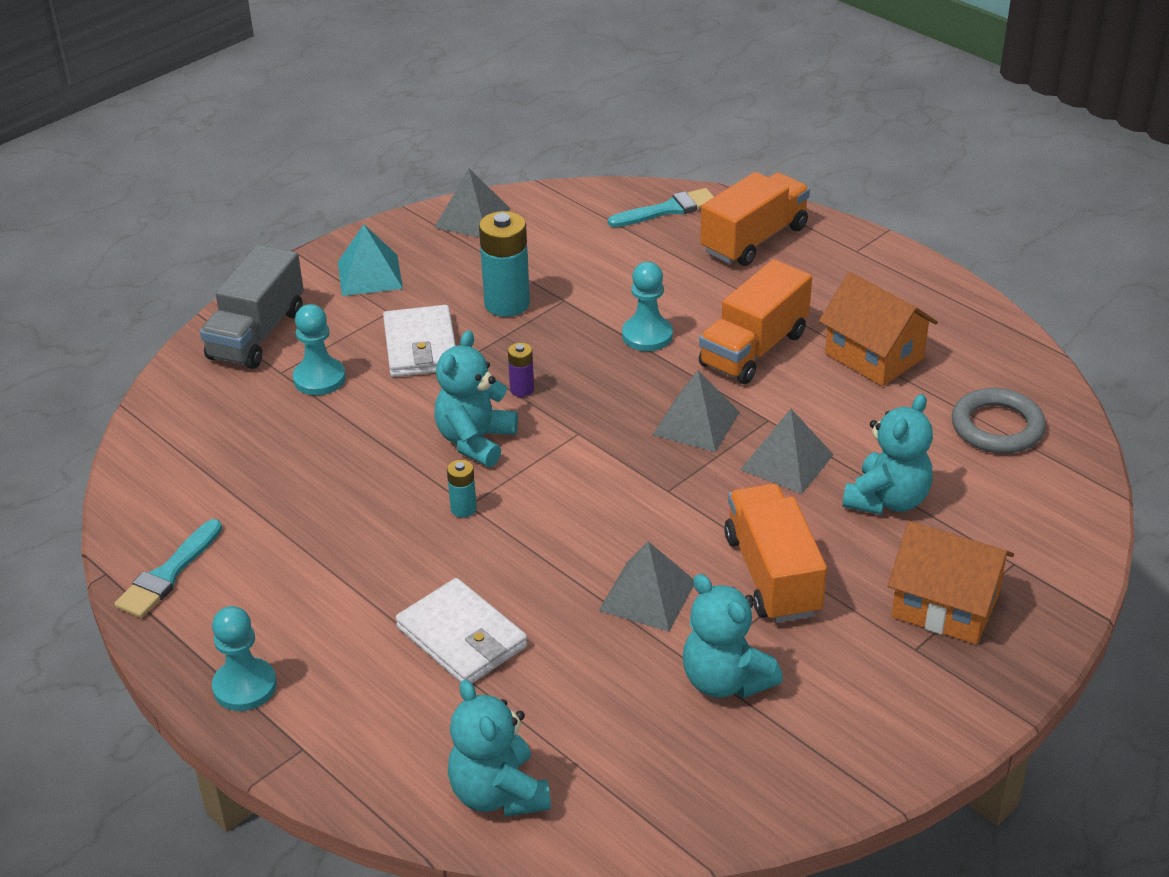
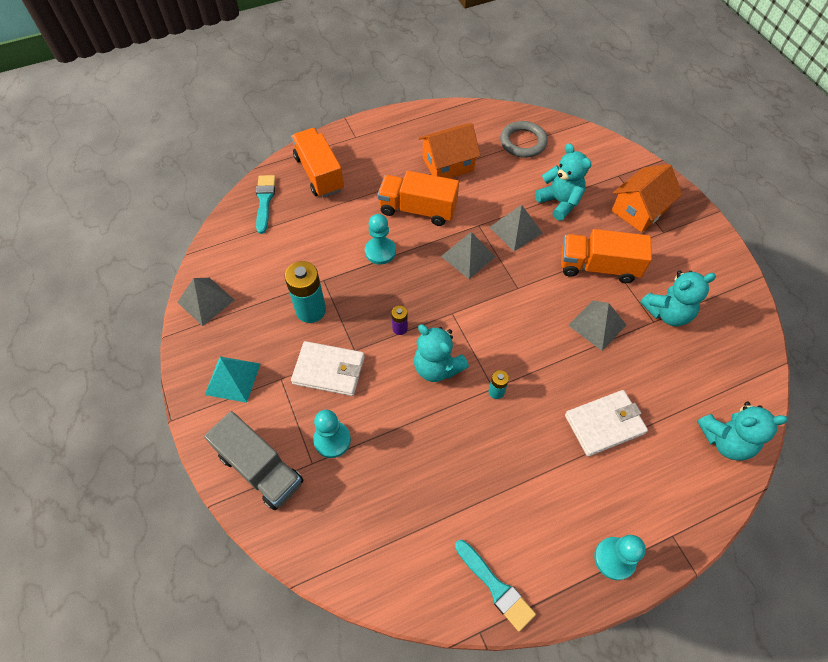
camera: 70 degrees left, 20 degrees up
(754, 349) = (417, 209): orange truck -> orange truck turned 135 degrees clockwise

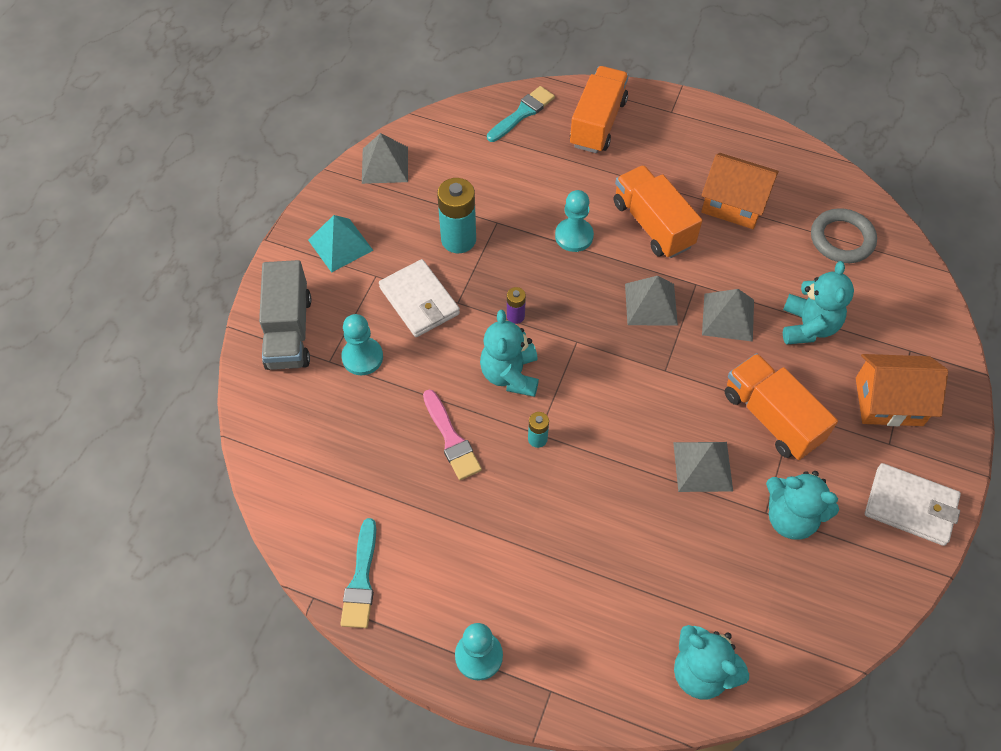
camera: 45 degrees right, 0 degrees up
(447, 440) = (451, 439): none -> pink brush
(604, 424) = (602, 551): white wallet -> white wallet (910, 506)

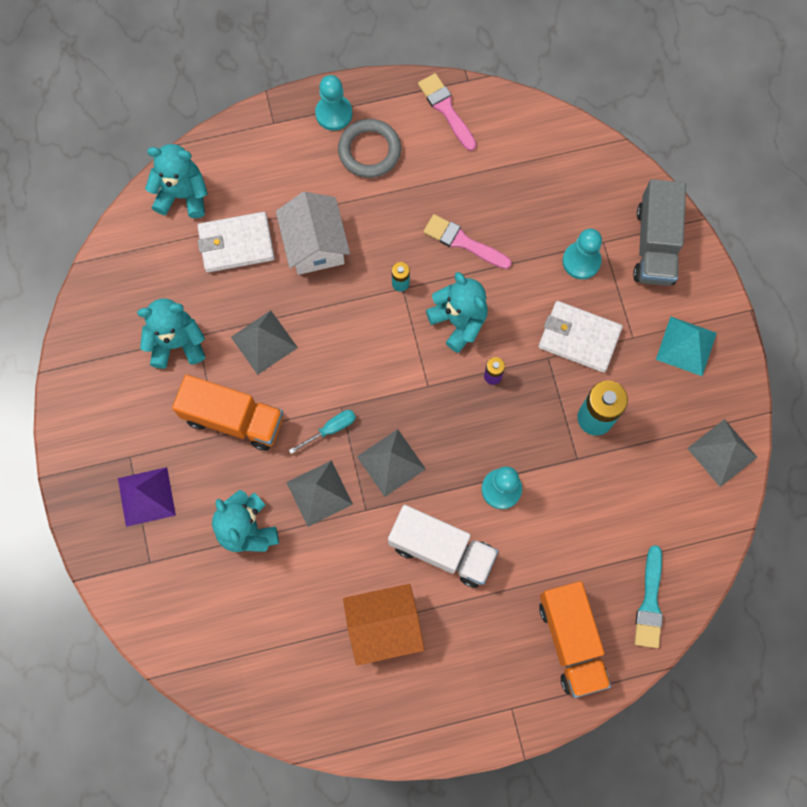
camera: 145 degrees right, 15 degrees up
(289, 331) = (655, 244): grey truck -> grey truck turned 135 degrees counterclockwise
(361, 580) = (446, 109): turquoise brush -> pink brush
(594, 527) = (315, 244): none -> white house
(652, 224) = (442, 550): orange truck -> white truck
(686, 358) = (330, 429): none -> turquoise screwdriver
(842, 239) = (263, 651): grey ring -> grey ring (369, 151)
(889, 401) = (146, 496): orange house -> purple pyramid
(910, 506) = (91, 411): white wallet -> white wallet (236, 244)

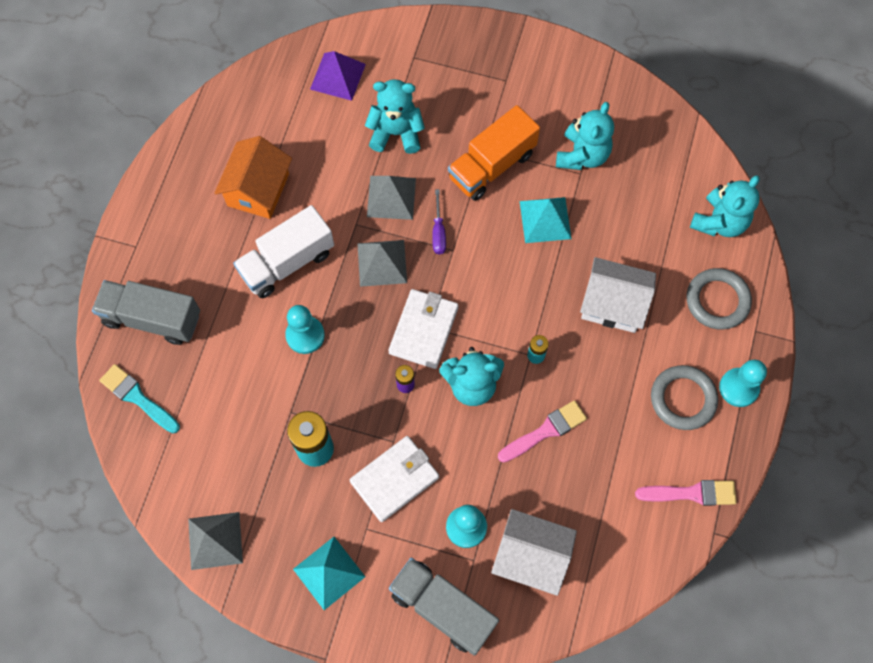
camera: 120 degrees right, 5 degrees down
(146, 496) = (466, 77): purple pyramid -> purple pyramid (337, 76)
(236, 244) = (648, 241): white wallet -> white wallet (423, 330)
(262, 164) = (717, 300): none -> grey ring
(264, 342) = (545, 220): grey pyramid -> turquoise pyramid
(330, 429) = (438, 232): turquoise screwdriver -> purple screwdriver
(571, 641) = (152, 318): orange truck -> grey truck
(572, 201) = (531, 556): none -> white house

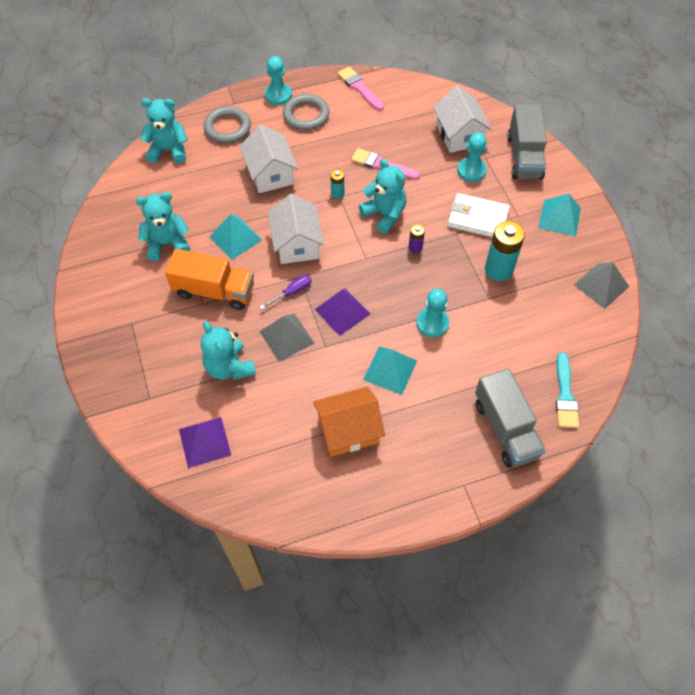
camera: 125 degrees left, 10 degrees down
(287, 262) = (390, 370): white truck -> turquoise pyramid
(382, 263) = (342, 311): grey pyramid -> purple pyramid
(423, 330) = (370, 259): white wallet -> none
(495, 272) = (297, 244): none -> white house

